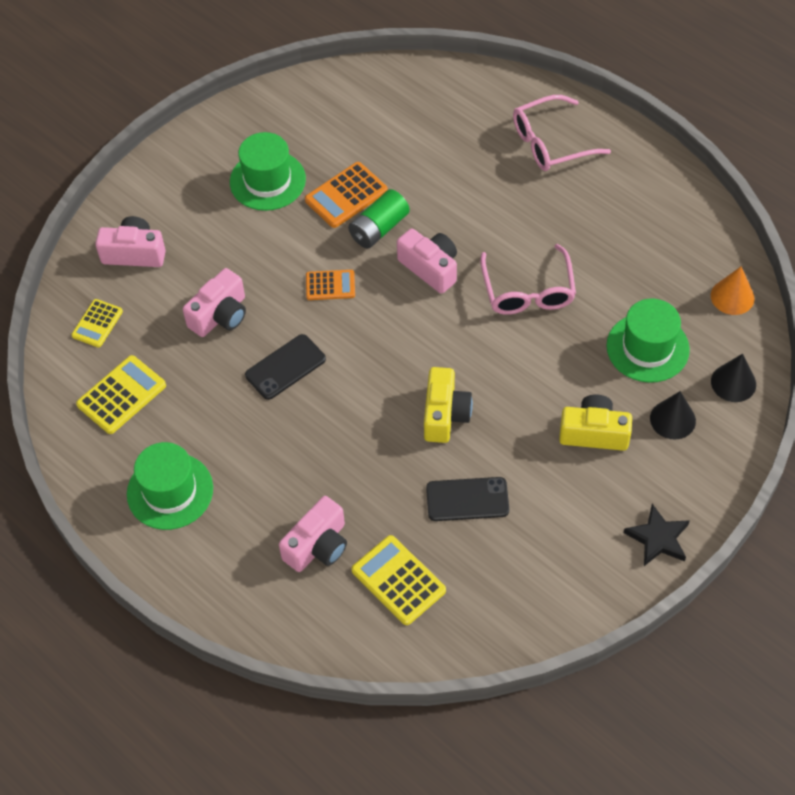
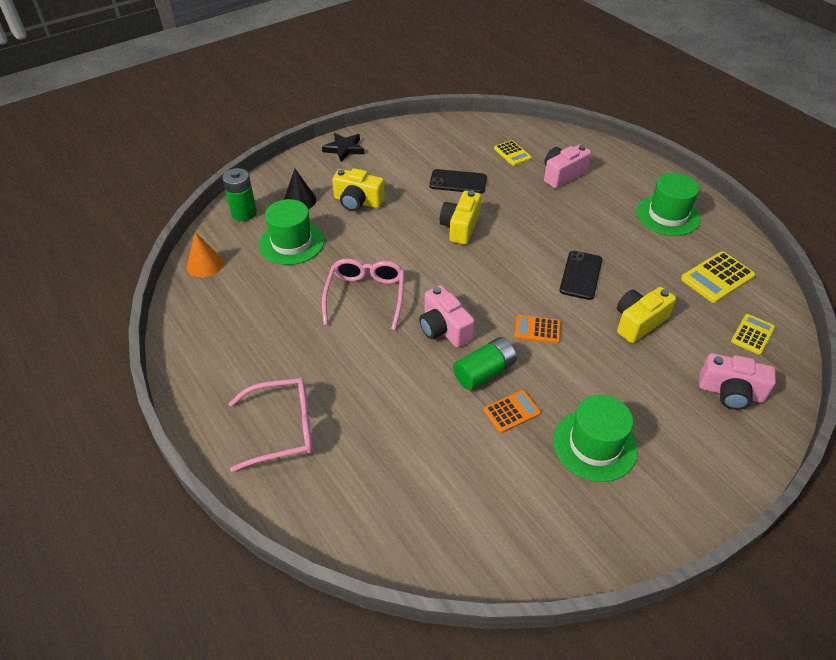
camera: 170 degrees left, 10 degrees down
(220, 315) = (638, 322): pink camera -> yellow camera
(285, 367) = (581, 275): black phone -> black phone turned 45 degrees counterclockwise
(346, 195) = (511, 412): orange calculator -> orange calculator, size x0.65
(398, 580) = (512, 153): yellow calculator -> yellow calculator, size x0.65
(733, 382) = (244, 213): black cone -> green battery

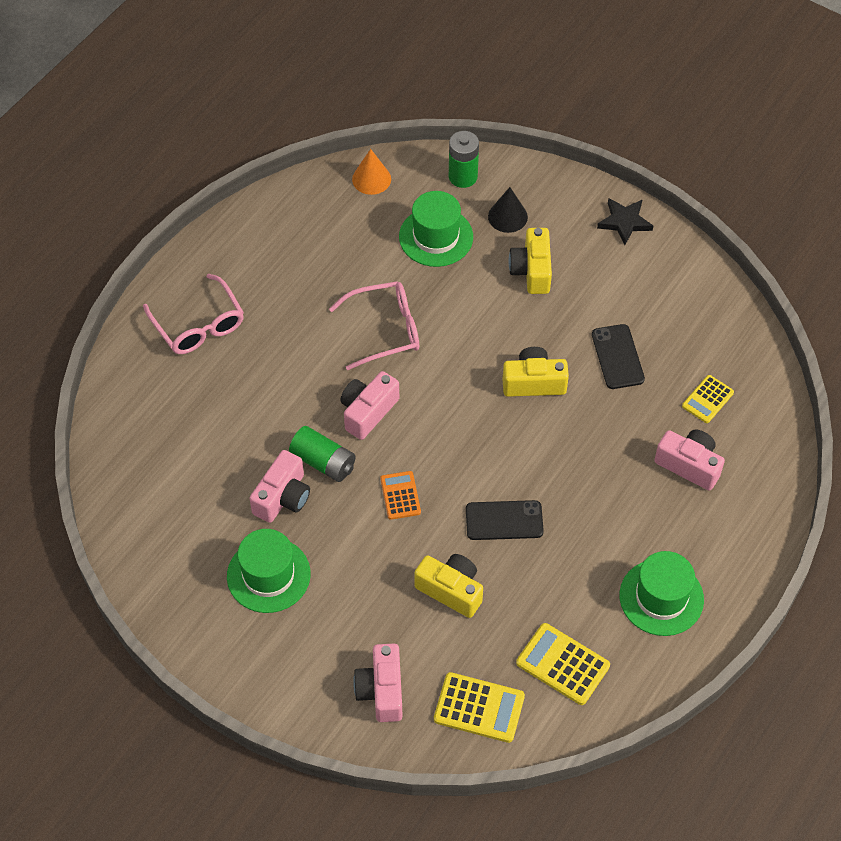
camera: 70 degrees right, 10 degrees up
(511, 412) = (283, 497): orange calculator -> pink camera
(752, 334) = (479, 708): yellow calculator -> yellow calculator, size x1.54

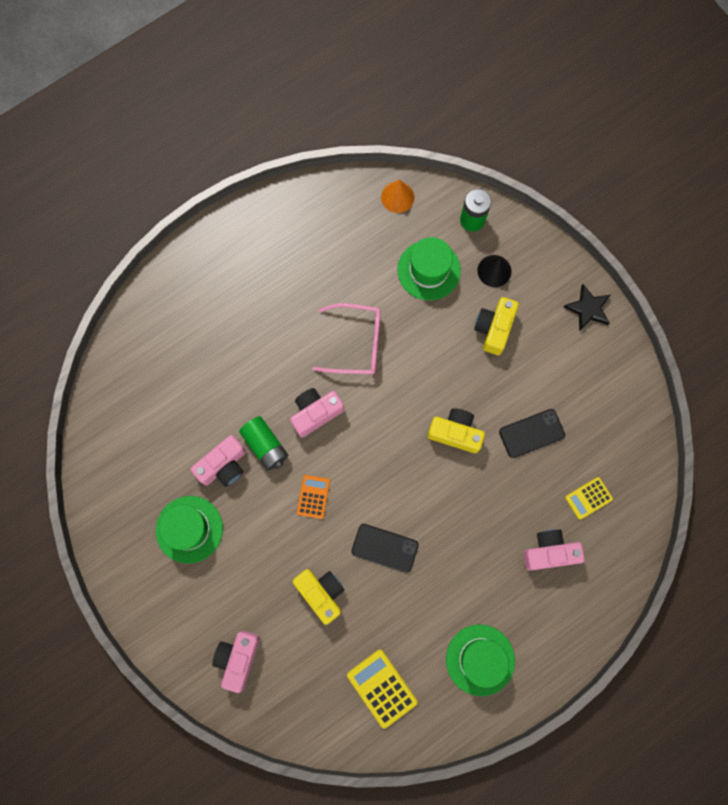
camera: 20 degrees right, 20 degrees up
(198, 324) = (213, 287): pink glasses -> none
(479, 708) = (305, 700): yellow calculator -> none
(617, 357) = (531, 433): black phone -> black phone turned 60 degrees clockwise
(689, 465) = (549, 552): pink camera -> pink camera turned 60 degrees counterclockwise

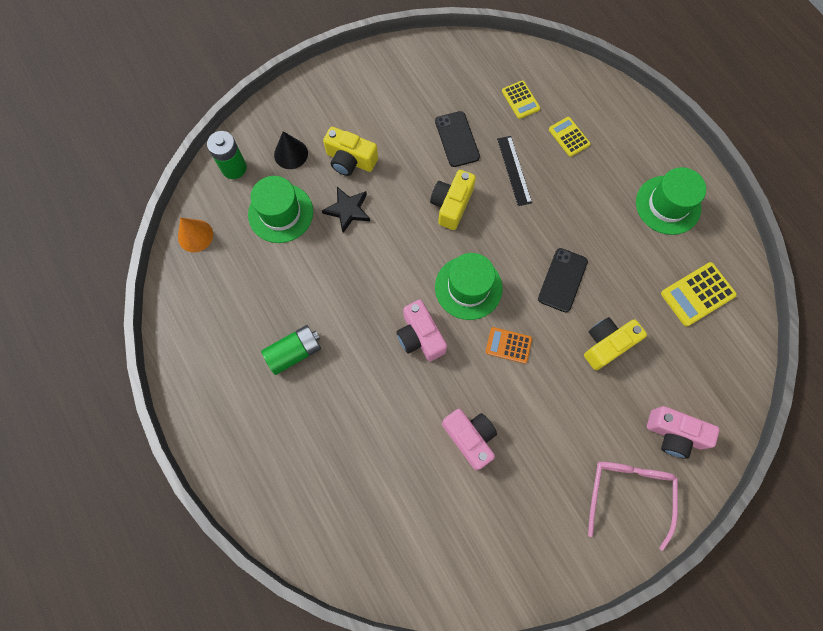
camera: 85 degrees left, 5 degrees down
(189, 529) = (538, 480): green hat -> green hat (468, 287)
(265, 445) = (451, 391): green battery -> green battery (294, 352)
(356, 343) = (349, 290): pink glasses -> pink glasses (628, 494)
(502, 494) = (514, 170): none -> black ruler
(549, 552) = (569, 137): pink camera -> yellow calculator
(588, 309) = (341, 79): black star -> black star (348, 210)

